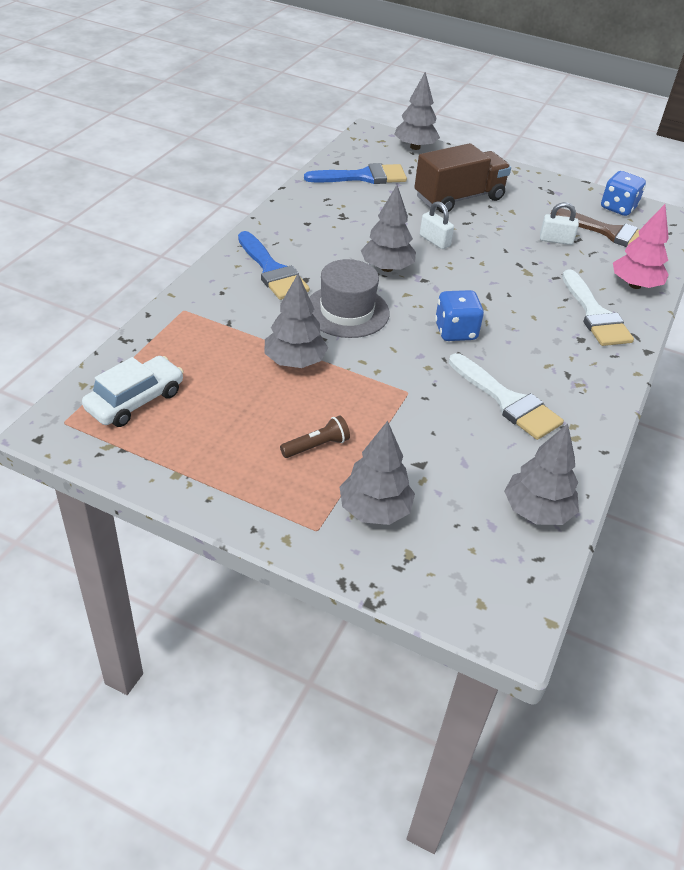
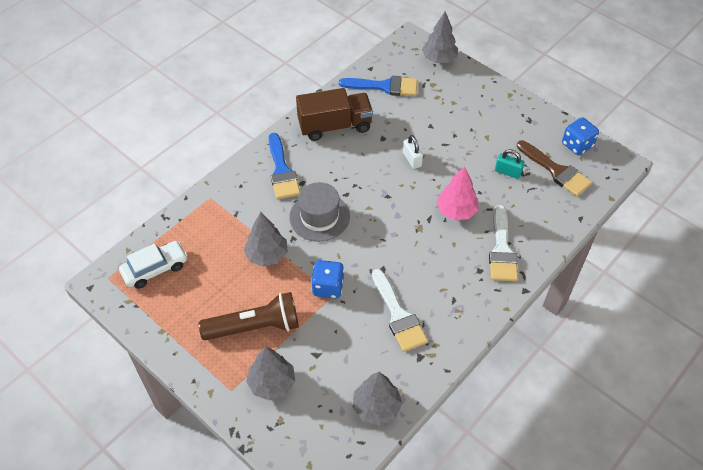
camera: 20 degrees right, 10 degrees up
(317, 446) = (255, 327): brown flashlight -> brown flashlight, size x2.11
(387, 268) = (364, 181): grey tree -> none
(455, 331) = (389, 248): blue dice -> blue dice (328, 287)
(459, 198) = (450, 118): brown truck -> brown truck (335, 126)
(556, 240) = (507, 172): white padlock -> turquoise padlock
(635, 285) = (548, 226): pink tree -> pink tree (456, 211)

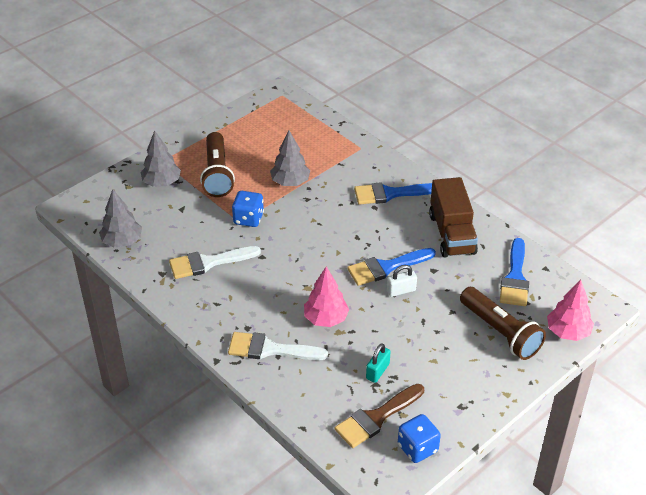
camera: 95 degrees right, 10 degrees down
(155, 269) = (286, 119): white car -> none
(319, 217) = (330, 217): grey hat -> none
(384, 171) = (386, 267): none -> blue brush
(439, 59) = (567, 332): grey tree -> pink tree
(447, 97) = (500, 332): none -> brown flashlight

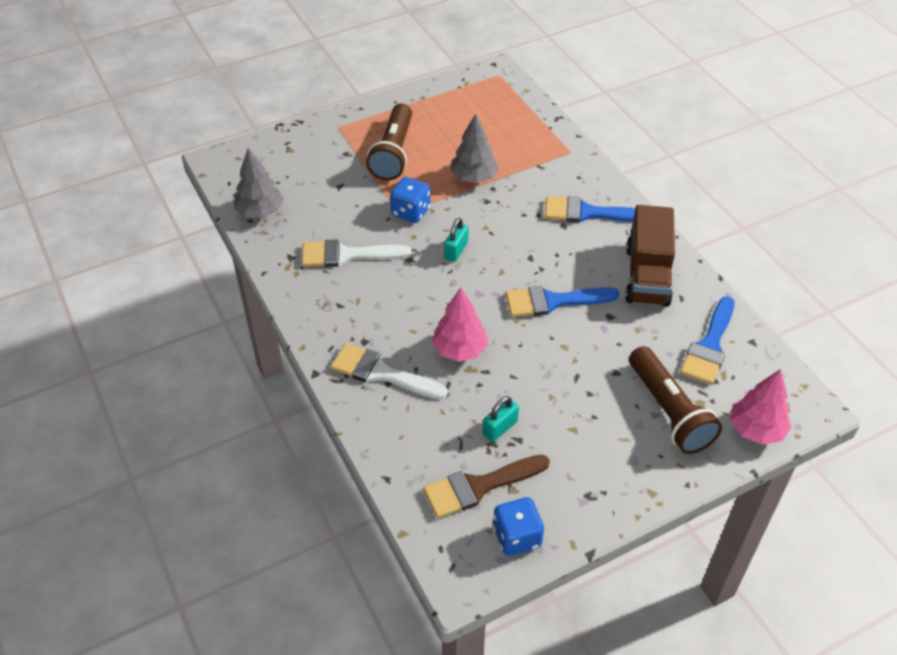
camera: 15 degrees right, 5 degrees up
(162, 182) = (328, 152): grey tree -> none
(296, 242) = (456, 250): none -> turquoise padlock
(401, 290) = (562, 333): white padlock -> none

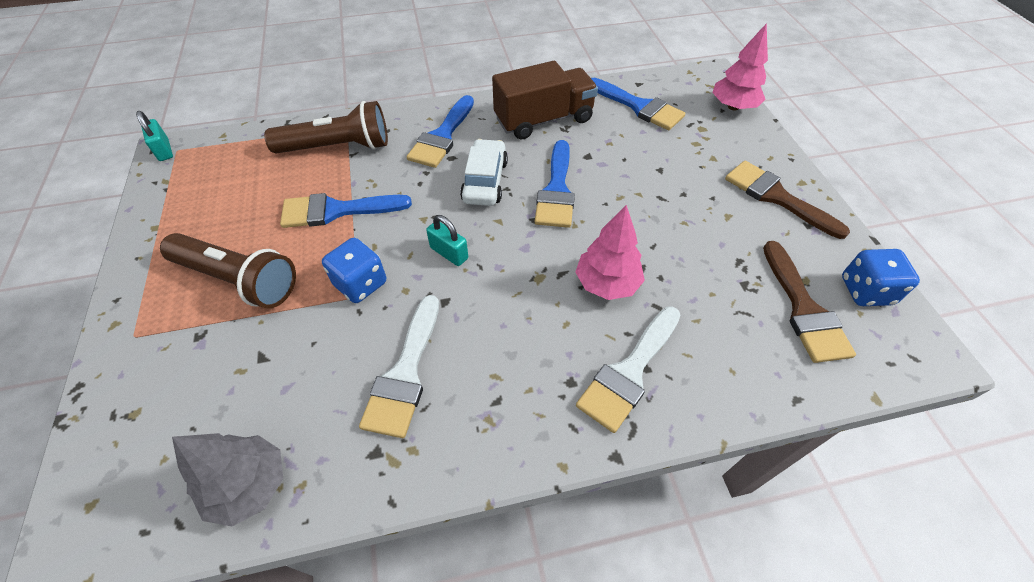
camera: 75 degrees left, 5 degrees up
(473, 177) = (336, 211): grey tree -> blue brush
(500, 428) = (724, 272): turquoise padlock -> turquoise padlock (164, 150)
(543, 253) = (485, 181): none -> white car
(617, 469) = (776, 197): none -> brown brush
(647, 275) = (544, 120): brown truck -> brown truck turned 45 degrees counterclockwise
(668, 411) = (710, 149): brown flashlight -> brown flashlight (337, 147)

